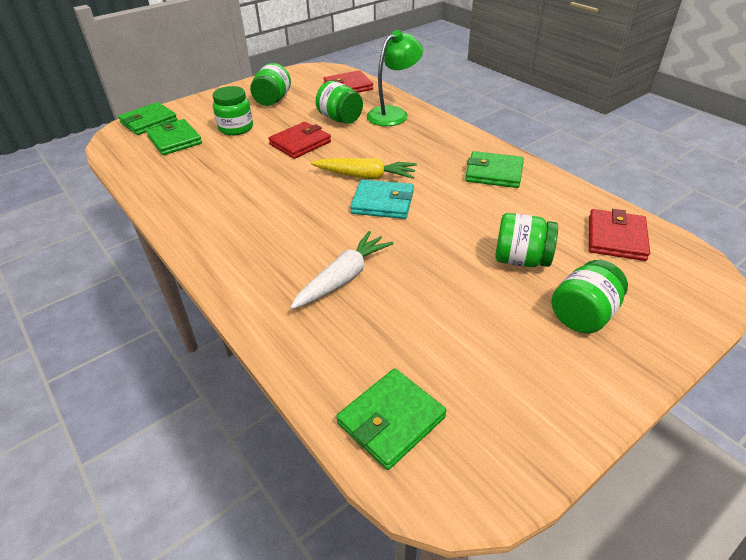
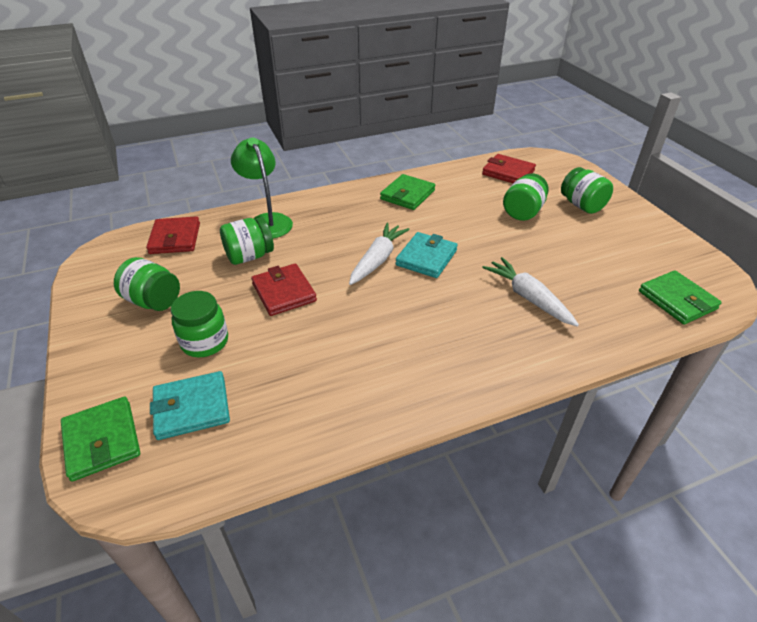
camera: 75 degrees left, 0 degrees up
(175, 140) = (192, 408): green wallet -> turquoise wallet
(365, 176) = (377, 260): yellow carrot -> white carrot

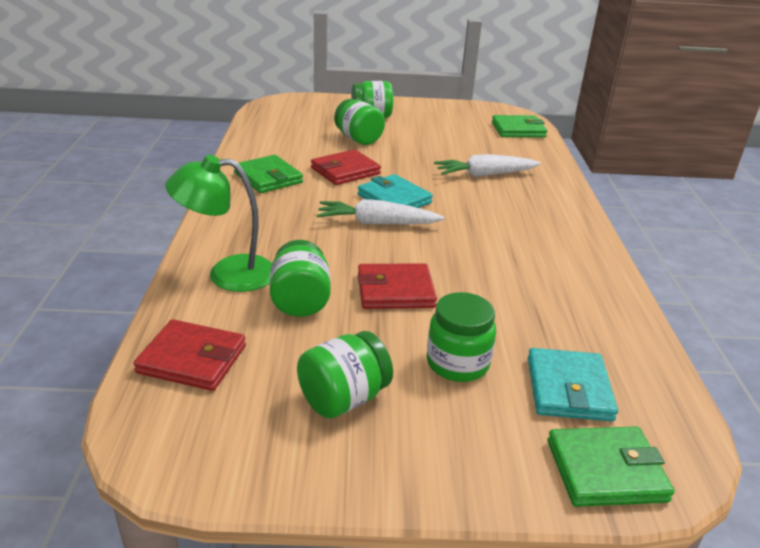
camera: 70 degrees left, 10 degrees down
(377, 260) = (377, 223): white carrot -> white carrot turned 45 degrees counterclockwise
(508, 172) = (283, 124): red wallet -> red wallet (345, 171)

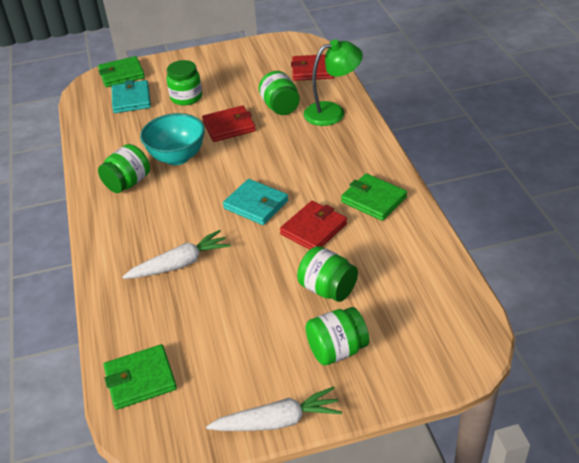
camera: 170 degrees right, 10 degrees up
(343, 399) = (235, 72): green jar -> green jar (128, 183)
(377, 223) = (260, 175): white carrot -> white carrot (277, 421)
(482, 266) = (177, 157): none -> turquoise bowl

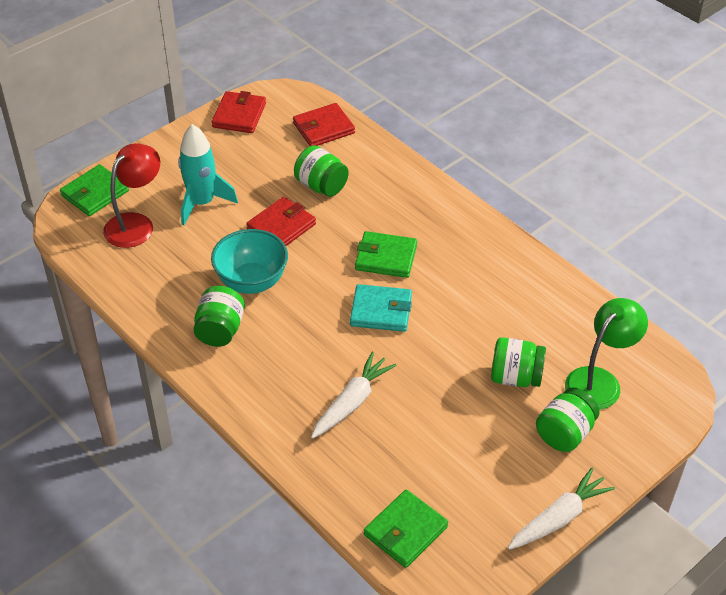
camera: 30 degrees left, 5 degrees up
(131, 99) = (136, 224): turquoise wallet -> red lamp
(186, 97) = (202, 203): green jar -> turquoise rocket
(313, 229) = (458, 319): red wallet -> red wallet (239, 115)
(332, 112) = (383, 176): green lamp -> green lamp (599, 381)
(373, 200) = (495, 268): green wallet -> green wallet (386, 257)

